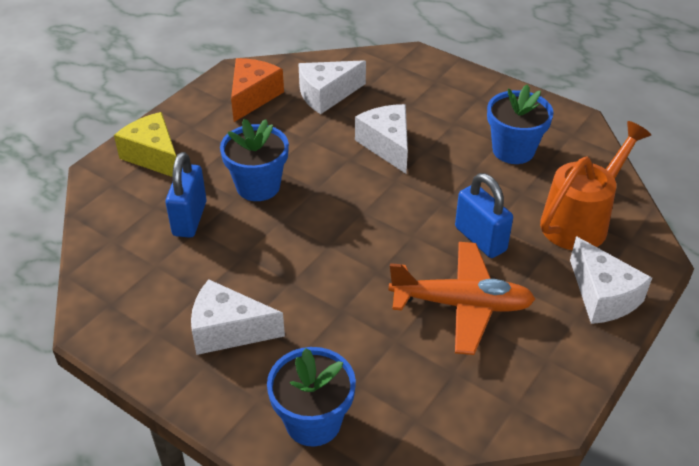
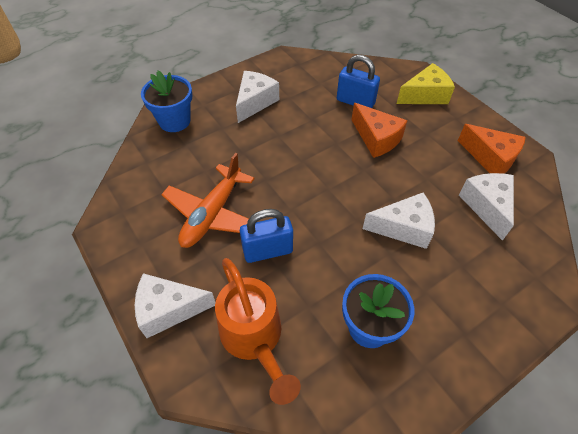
camera: 110 degrees right, 10 degrees up
(258, 186) = (376, 139): blue flower pot -> orange cheese

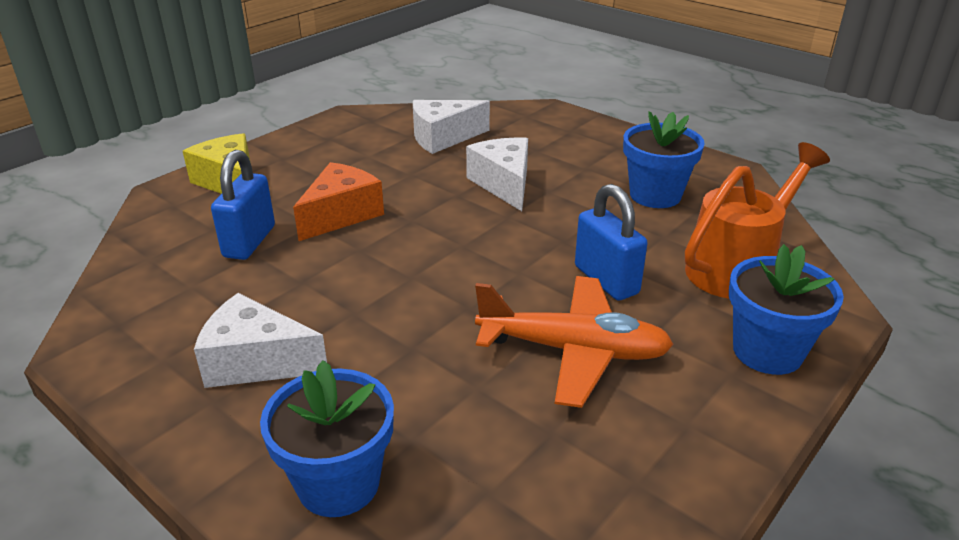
camera: 105 degrees left, 20 degrees down
(169, 309) = (767, 351): white cheese -> blue flower pot
(490, 158) = (360, 136): orange cheese -> none

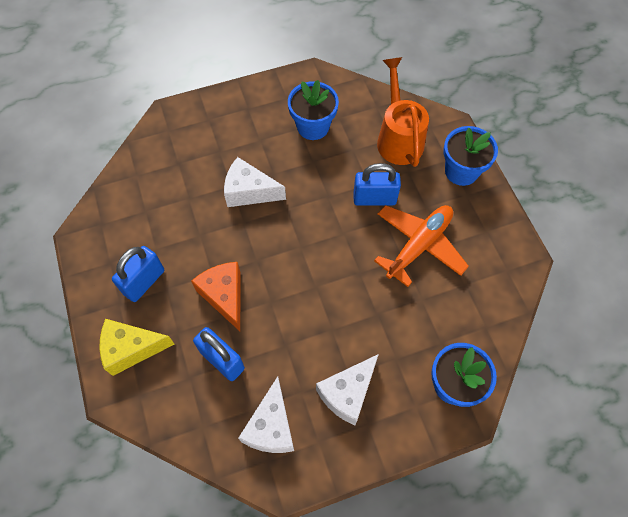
camera: 60 degrees left, 30 degrees up
(320, 162) = (144, 282): none -> blue padlock
(443, 138) = (164, 193): white cheese -> white cheese (271, 426)

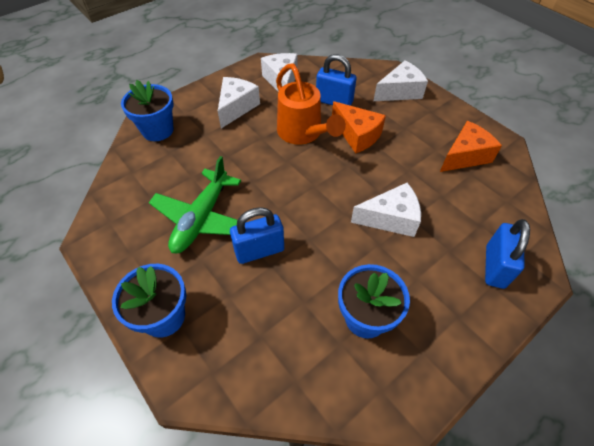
camera: 160 degrees right, 10 degrees down
(131, 349) = (400, 92): yellow cheese -> white cheese
(133, 231) = (465, 156): none -> orange cheese
(144, 282) = (425, 127): blue padlock -> blue padlock (494, 267)
(398, 138) = (252, 338): orange watering can -> orange watering can (303, 133)
(419, 246) = (202, 218): orange plane -> green plane

